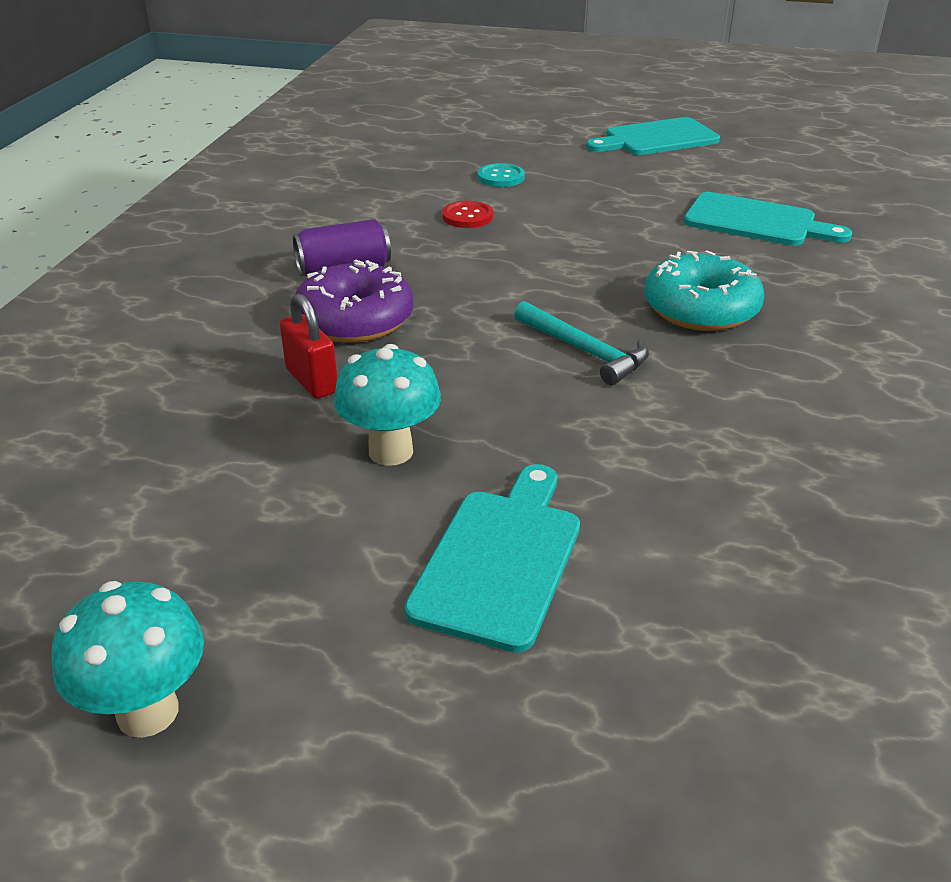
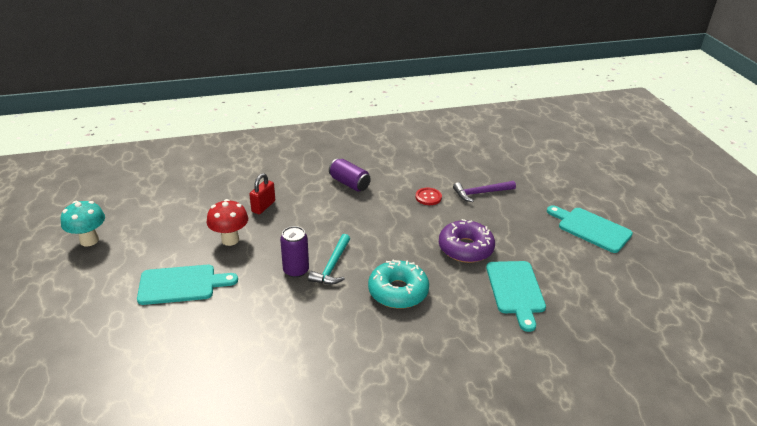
camera: 60 degrees right, 0 degrees up
(355, 319) = (313, 200): purple donut -> purple donut (465, 248)
(390, 451) = (230, 240): turquoise mushroom -> red mushroom
(500, 177) = (481, 193): turquoise button -> purple hammer
(567, 393) = (296, 270): none -> purple can

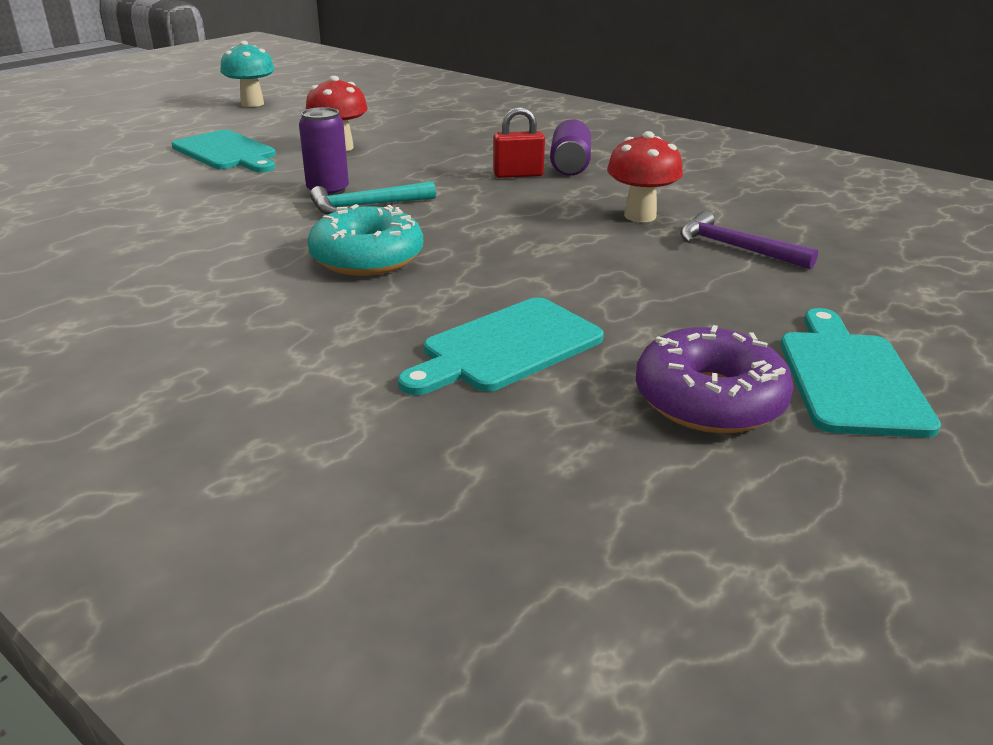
camera: 55 degrees right, 5 degrees down
(263, 206) = (432, 142): red padlock -> red padlock (518, 175)
(428, 197) = (640, 216): red button -> red mushroom
(465, 248) = (555, 276): purple donut -> purple donut (709, 400)

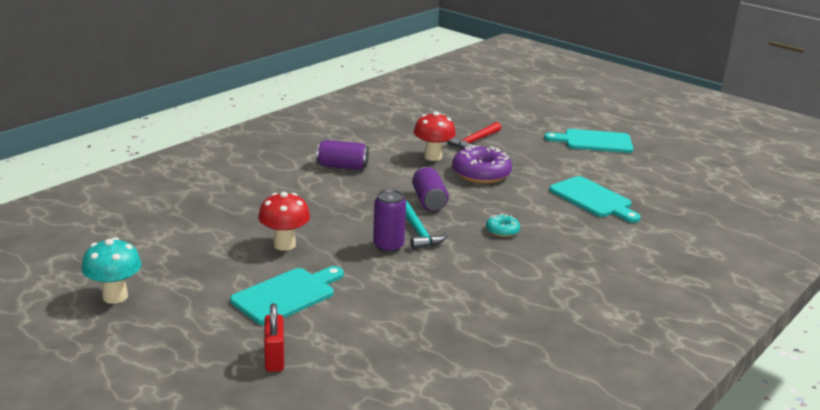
camera: 90 degrees left, 5 degrees down
(367, 258) = (502, 231): turquoise donut -> turquoise donut, size x0.51
(469, 212) = (429, 201): none -> purple can
(518, 175) = (359, 183): red padlock -> red padlock (274, 359)
(709, 400) = (619, 166): purple donut -> purple donut (481, 174)
(736, 248) = (474, 141): purple hammer -> red hammer

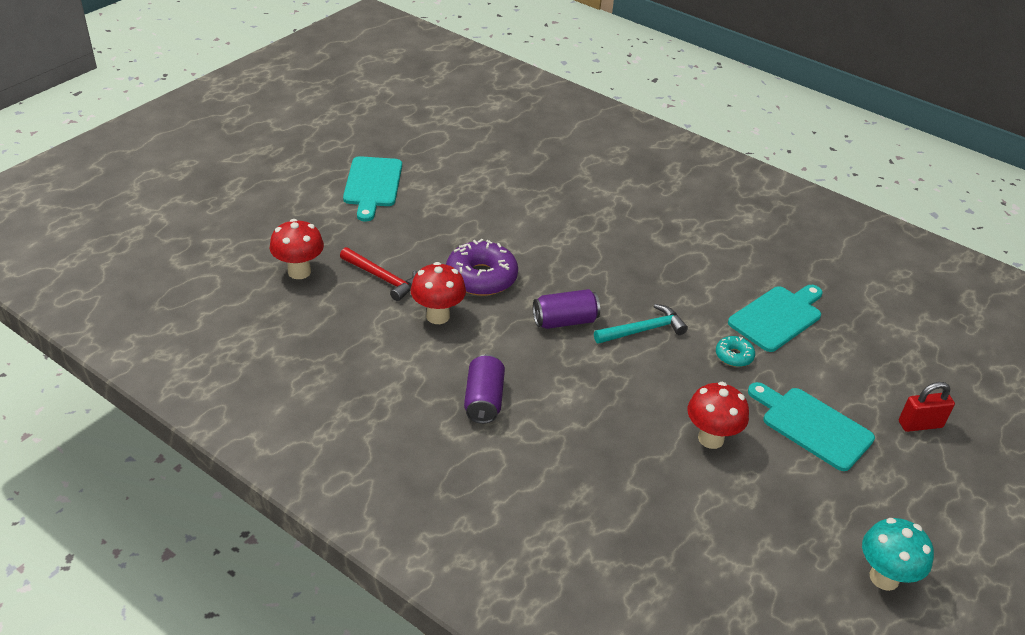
camera: 95 degrees left, 15 degrees up
(388, 246) = (682, 353): purple can -> none
(478, 118) = (299, 272): none -> red mushroom
(502, 231) = (619, 269): turquoise donut -> turquoise donut (734, 356)
(593, 199) = (528, 203): turquoise cutting board -> turquoise cutting board (777, 317)

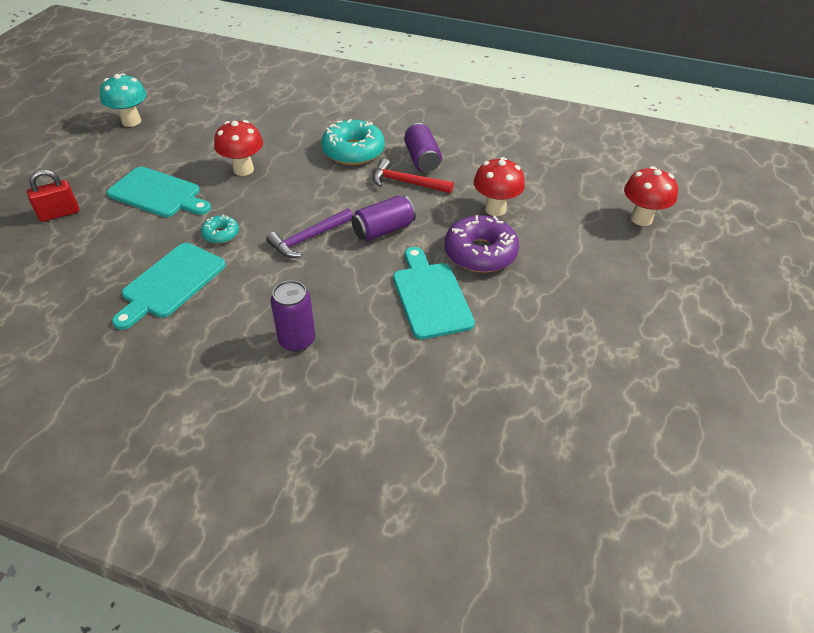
camera: 165 degrees right, 5 degrees up
(372, 185) = (674, 337): turquoise cutting board -> turquoise cutting board (430, 296)
(382, 278) = (567, 230): red hammer -> red hammer (406, 182)
(566, 434) = (353, 151): none -> turquoise donut
(643, 330) = (308, 238): turquoise hammer -> purple hammer
(666, 248) = (297, 340): none -> purple can

